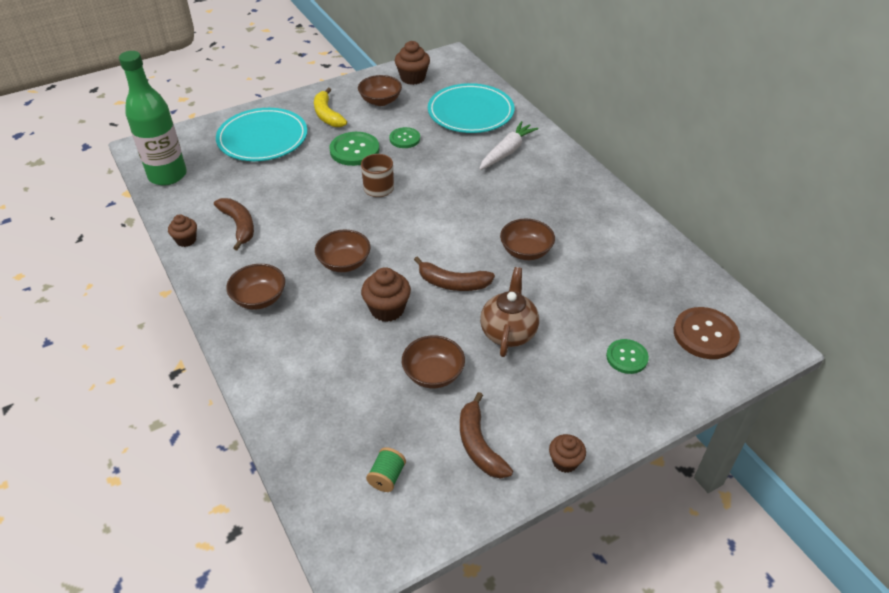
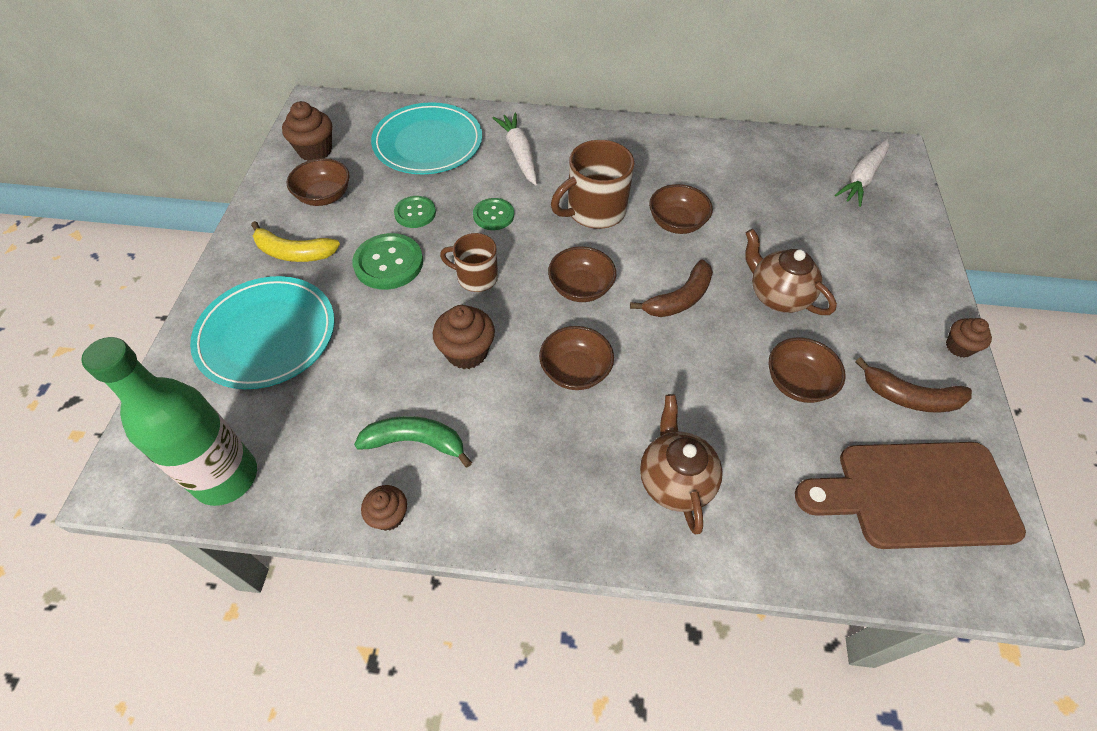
camera: 55 degrees left, 10 degrees up
(239, 225) = (416, 442): brown banana -> green banana
(259, 298) = (570, 484): brown bowl -> brown bowl (580, 288)
(298, 343) = (674, 480): none -> brown teapot
(387, 309) = (678, 371): brown cupcake -> brown cupcake (467, 352)
(387, 477) = (916, 495): green spool -> brown cutting board
(492, 208) = (594, 211): none -> brown mug
(627, 357) = (859, 238): green button -> green button (493, 215)
(705, 334) = (862, 178): brown button -> white carrot

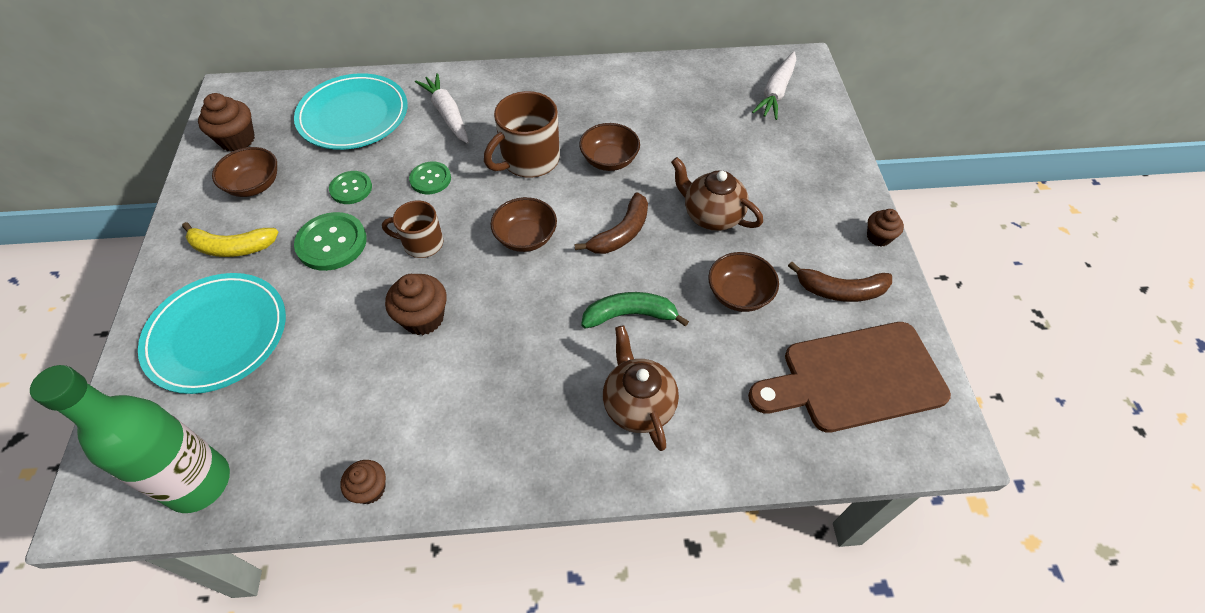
camera: 10 degrees left, 0 degrees up
(416, 442) = (386, 413): green banana -> green banana (630, 315)
(575, 371) = (531, 318): brown bowl -> none

